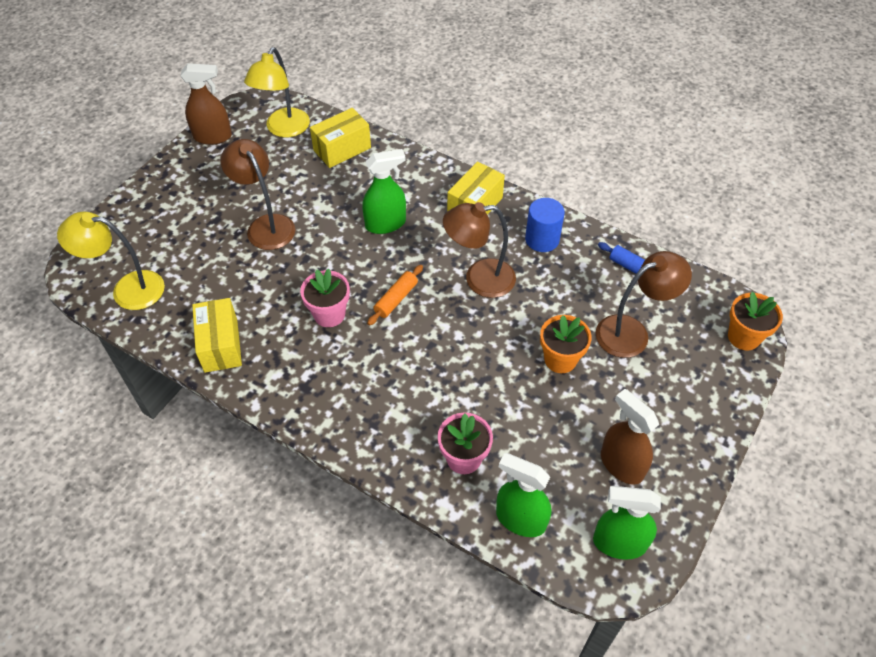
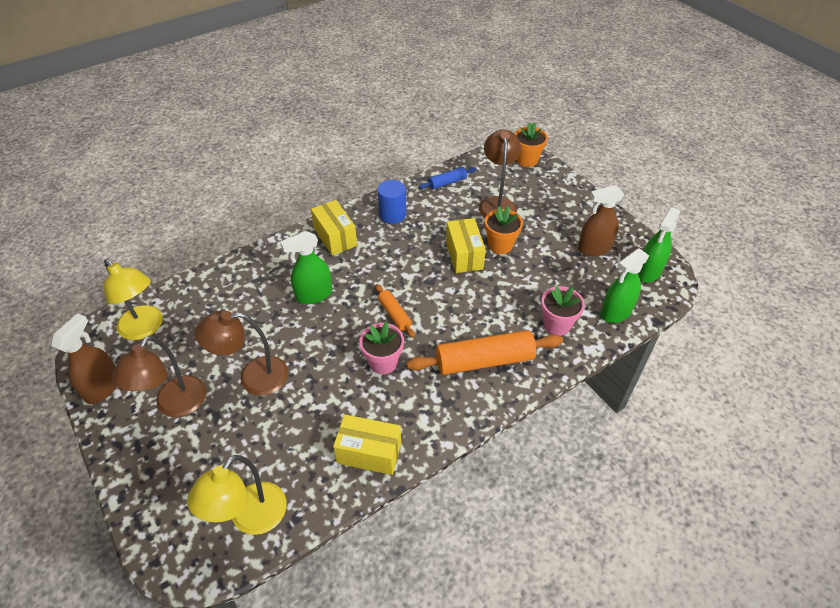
camera: 65 degrees left, 5 degrees down
(342, 149) = (207, 295): yellow box -> yellow box (464, 255)
(374, 402) = (484, 361): none -> orange rolling pin
(385, 224) = (314, 295): green spray bottle -> green spray bottle turned 120 degrees counterclockwise
(479, 279) = (406, 260): brown lamp -> brown lamp (175, 405)

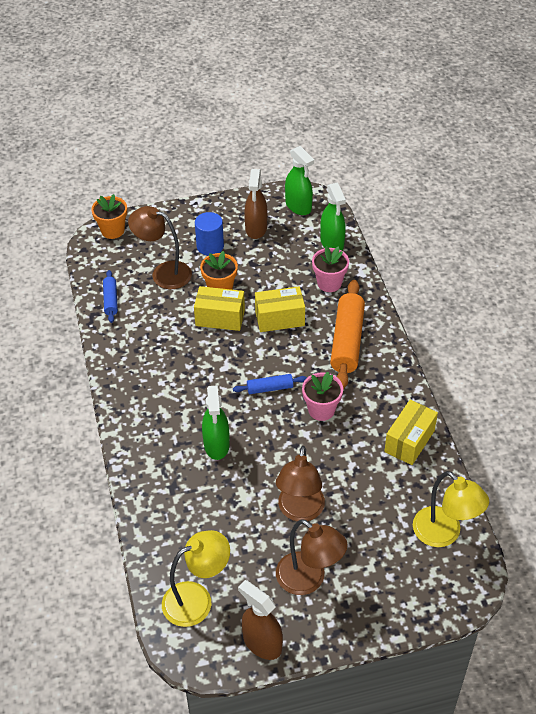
camera: 70 degrees left, 0 degrees up
(335, 237) = (143, 411): yellow box -> yellow box (279, 319)
(392, 214) = (134, 356): blue cylinder -> blue cylinder (210, 246)
(394, 314) = (270, 388): orange rolling pin -> blue rolling pin

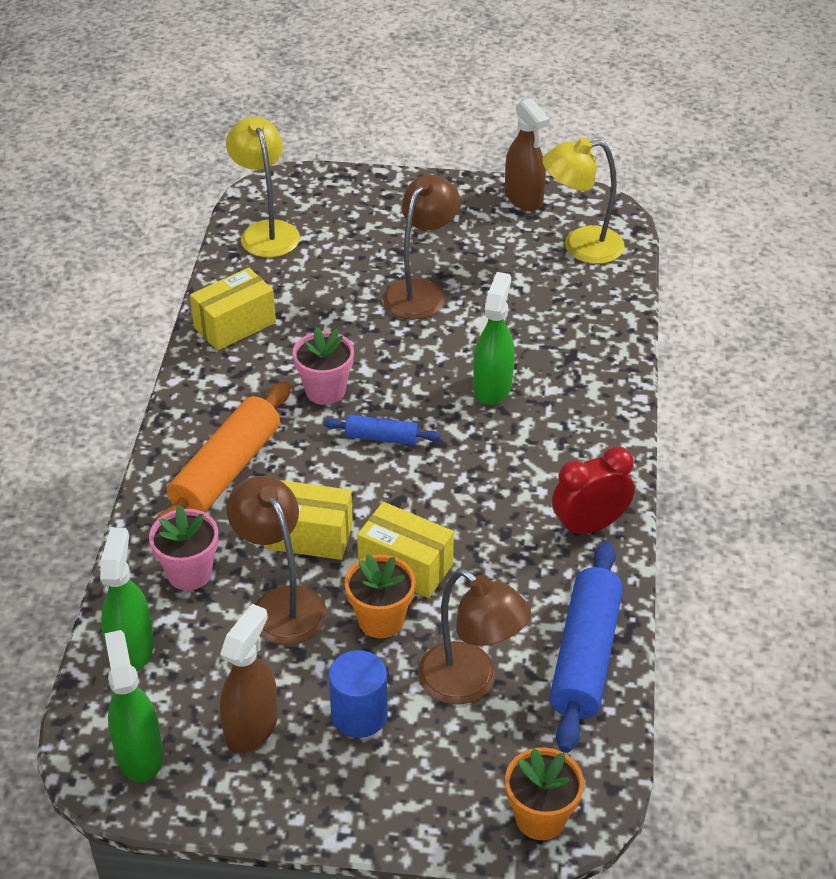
camera: 160 degrees left, 5 degrees down
(111, 300) = (585, 656): blue rolling pin -> blue rolling pin, size x1.95
(127, 368) = (589, 526): none -> red clock
(309, 580) = (446, 232): brown lamp -> brown lamp (281, 604)

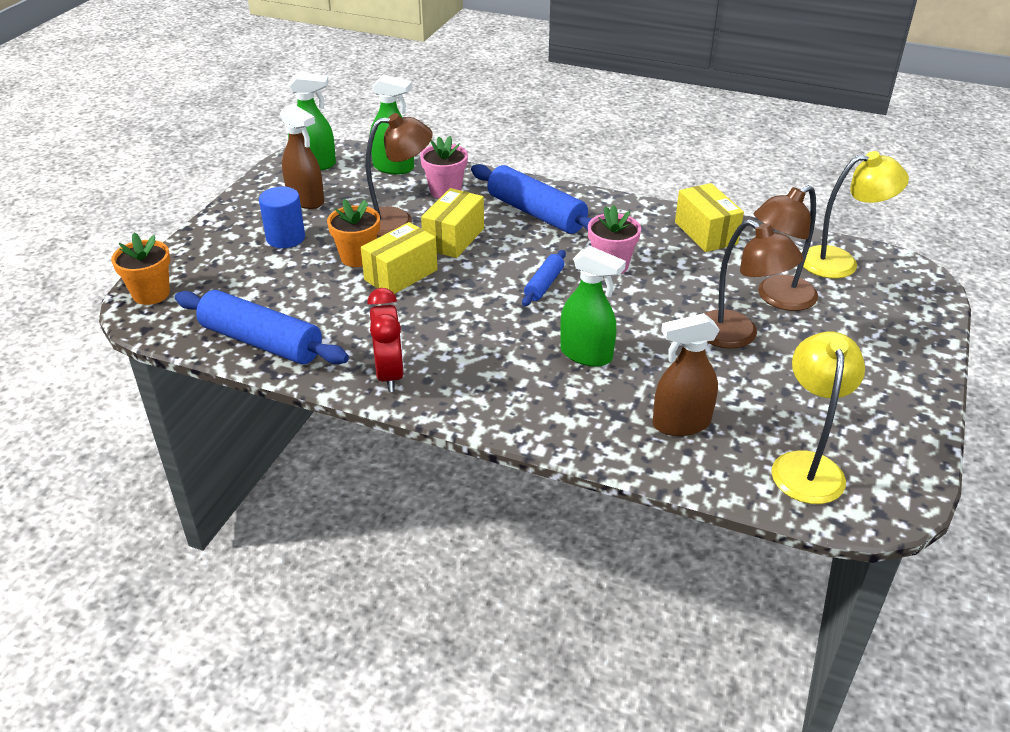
camera: 105 degrees right, 5 degrees down
(226, 471) = (536, 213): orange rolling pin -> blue rolling pin
(470, 683) = (277, 285): brown lamp -> brown lamp (777, 298)
(524, 198) = (905, 440): brown spray bottle -> brown spray bottle (681, 423)

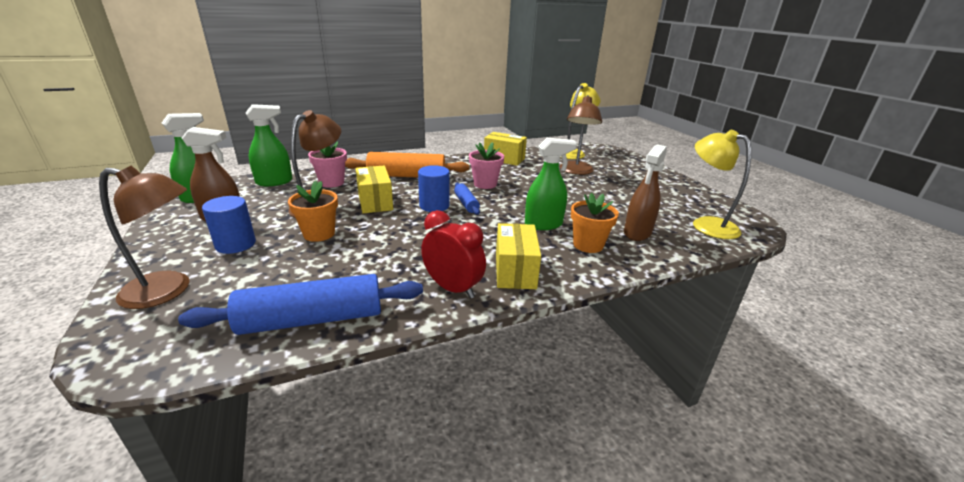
camera: 45 degrees left, 10 degrees down
(151, 294) = (126, 339): orange flower pot -> orange flower pot (588, 245)
(401, 275) = (368, 231): yellow box -> yellow box (515, 271)
(505, 271) = (434, 206): none -> blue cylinder
(536, 213) = (407, 176): blue rolling pin -> orange rolling pin
(737, 336) = (588, 190): brown lamp -> brown lamp (168, 291)

